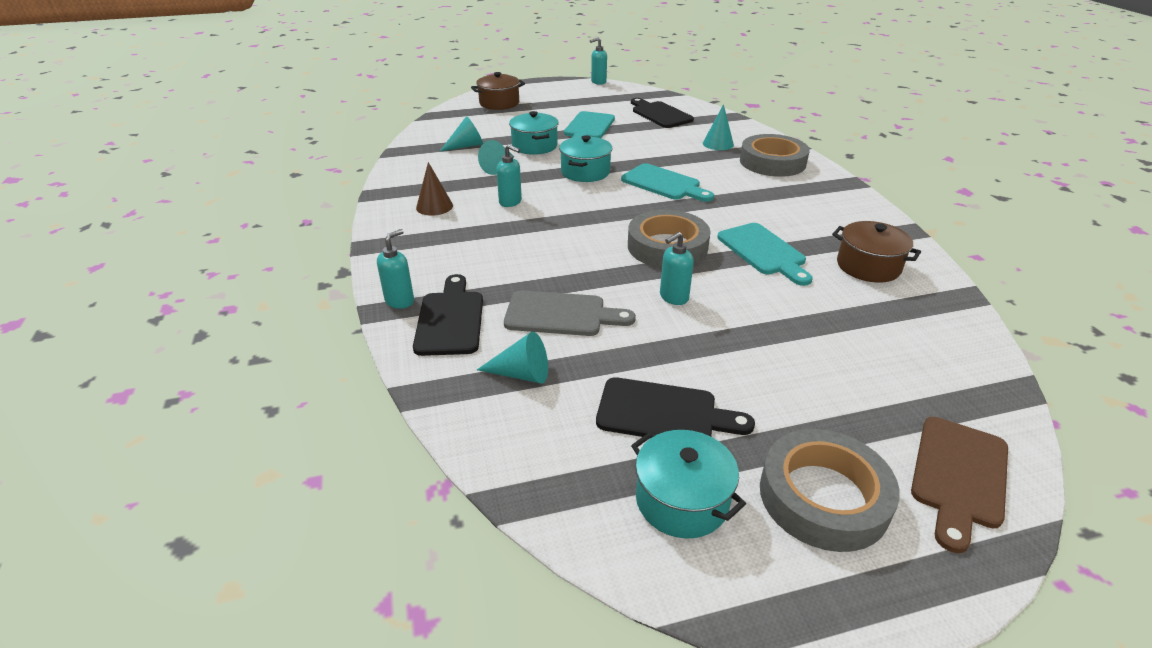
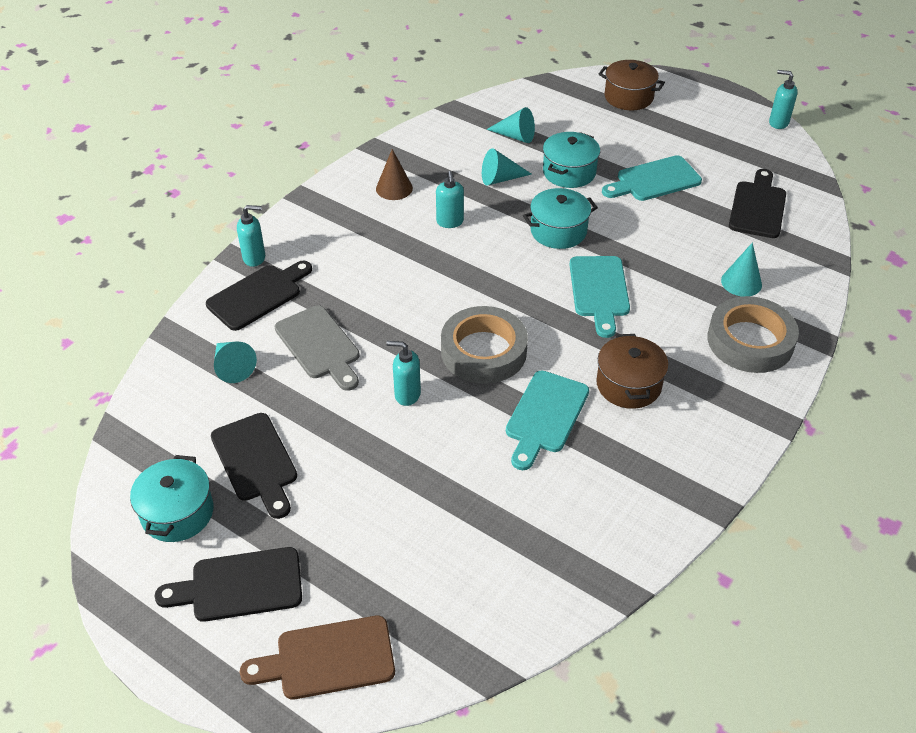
camera: 50 degrees right, 10 degrees up
(823, 497) = (240, 585): grey tape -> black cutting board
(868, 266) = (600, 499): brown pot -> brown pot (628, 385)

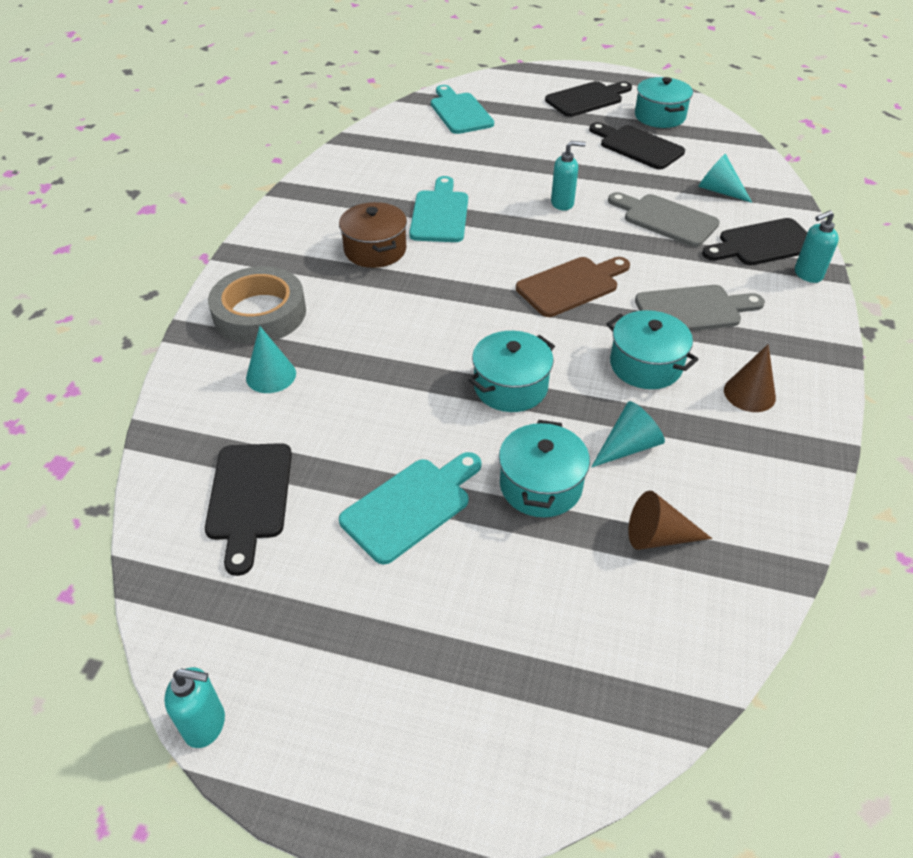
camera: 160 degrees right, 0 degrees up
(258, 295) = (763, 244): black cutting board -> black cutting board turned 45 degrees clockwise
(328, 659) = (510, 86): brown cutting board -> brown cutting board (571, 285)
(378, 253) = (693, 310): none -> grey cutting board
(450, 222) = (645, 365): turquoise soap dispenser -> turquoise pot
(483, 351) = (519, 246): grey tape -> none
(515, 136) = (658, 537): turquoise cone -> brown cone
(599, 290) = (433, 327): turquoise cutting board -> turquoise cutting board (460, 112)
(628, 97) = (514, 711): brown pot -> none

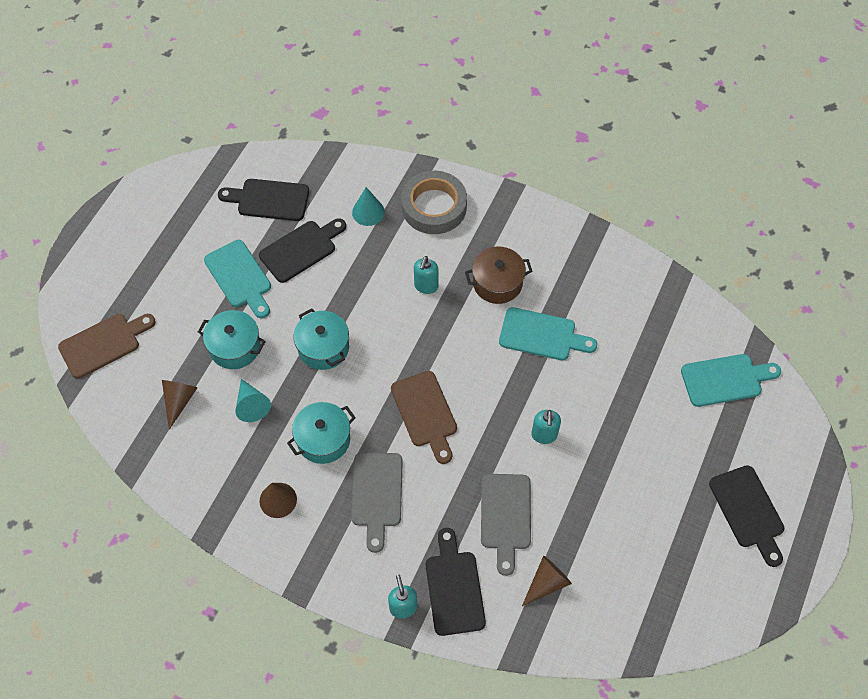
camera: 100 degrees right, 15 degrees up
(205, 725) = (141, 183): turquoise soap dispenser -> turquoise soap dispenser (426, 286)
(596, 684) = (103, 344): none -> brown cutting board
(638, 146) = (639, 532): black cutting board -> black cutting board (301, 249)
(659, 116) = (703, 576): turquoise pot -> none
(666, 219) = (505, 516): grey cutting board -> grey cutting board turned 135 degrees clockwise
(719, 191) = (546, 582): turquoise cone -> brown cone

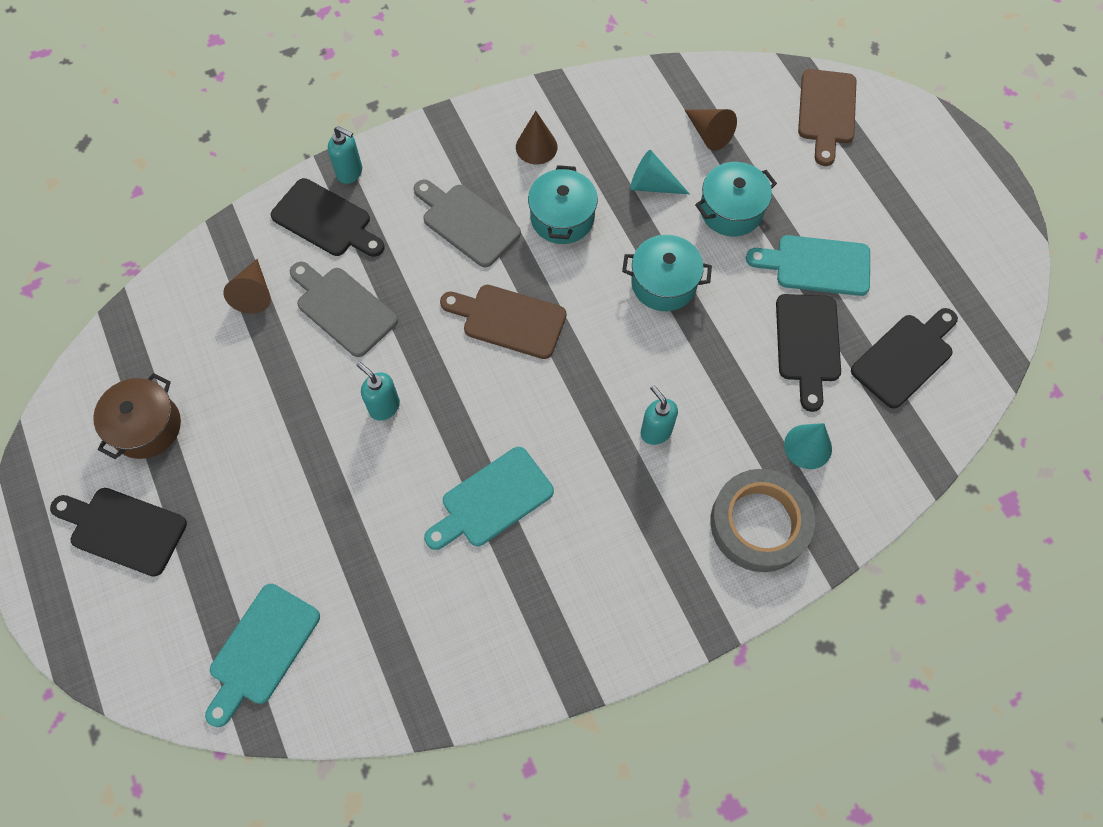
camera: 130 degrees right, 5 degrees up
(497, 283) = (596, 508): brown pot -> brown pot (146, 427)

